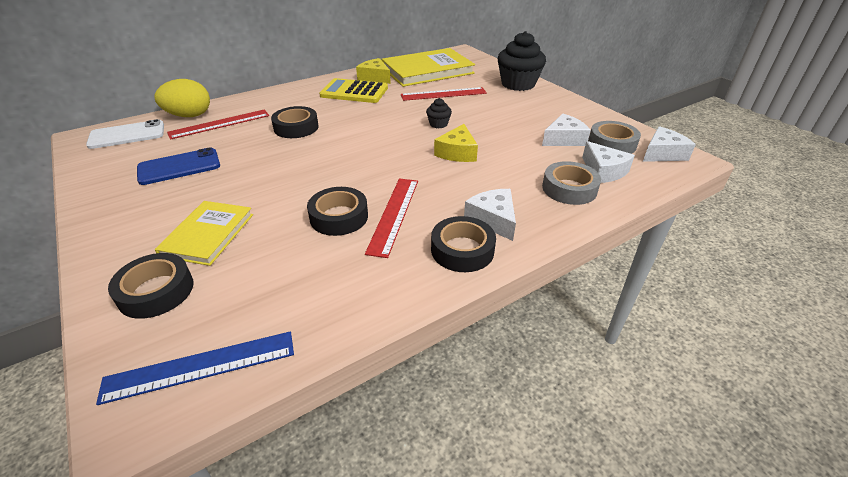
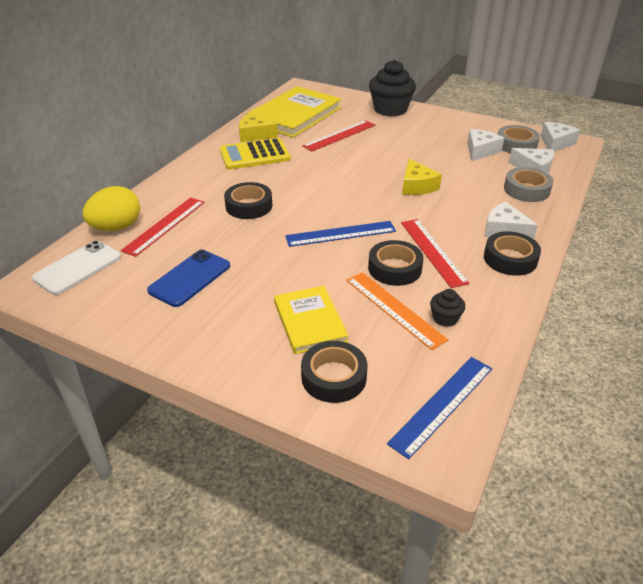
camera: 30 degrees left, 0 degrees up
(288, 253) = (394, 309): none -> orange ruler
(335, 171) = (340, 234): none -> blue ruler
(438, 124) = (371, 165): black cupcake -> black cupcake (445, 318)

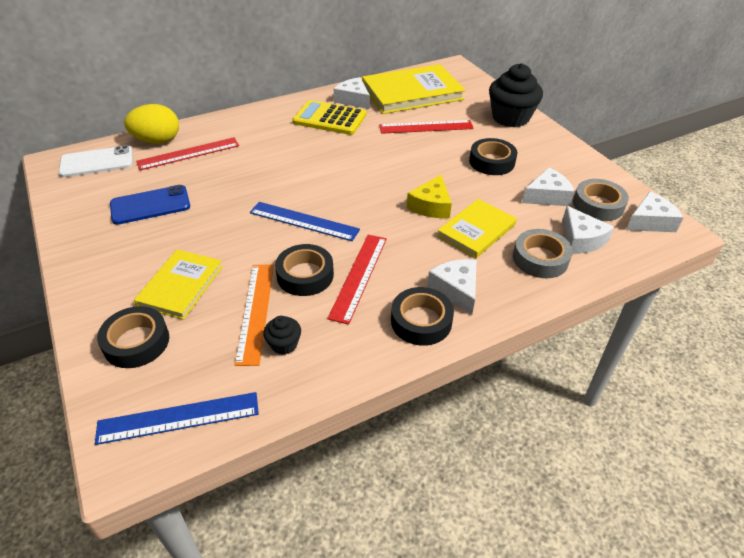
camera: 35 degrees right, 5 degrees up
(249, 206) = (266, 163): black tape -> black tape (491, 162)
(254, 135) = (353, 100): yellow cheese -> white cheese
(467, 189) = (476, 230): none -> yellow book

